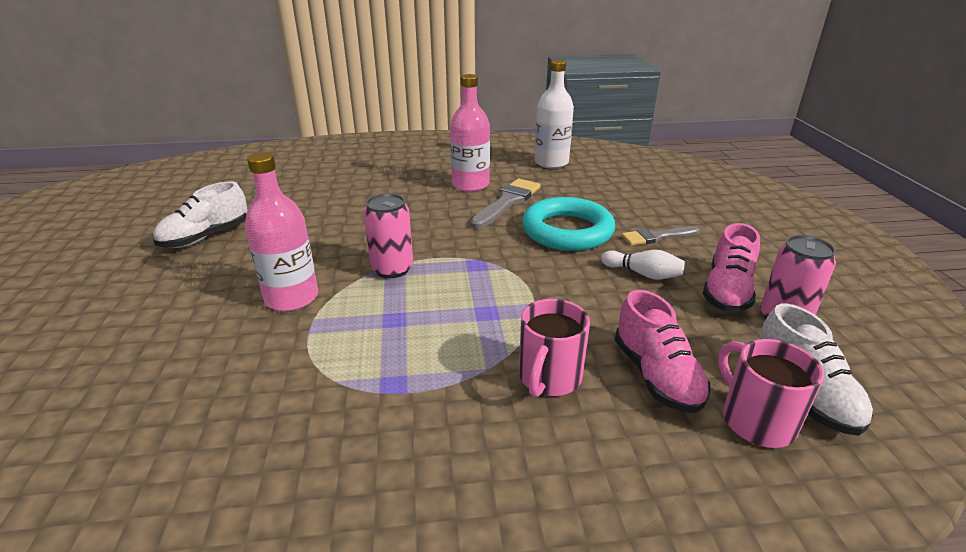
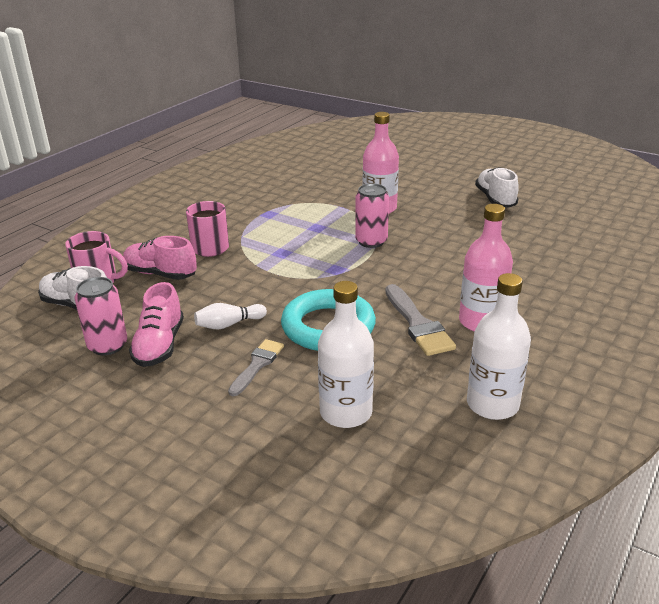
camera: 130 degrees right, 0 degrees up
(633, 193) = (346, 412): none -> white bottle
(727, 291) = (159, 345): pink shoe -> pink shoe turned 150 degrees counterclockwise

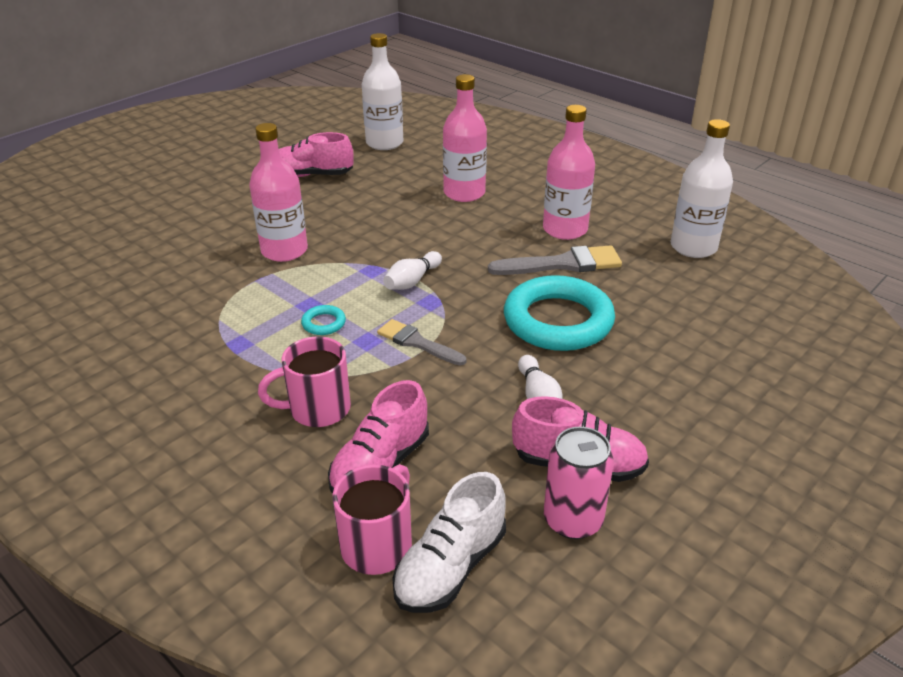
camera: 80 degrees left, 5 degrees up
(257, 365) = (628, 379): grey brush -> grey brush (417, 343)
(297, 235) = (323, 323): none -> turquoise ring
(346, 412) = (710, 326): white bottle -> white bottle (384, 143)
(360, 259) = (412, 281): none -> white bowling pin
(371, 241) = (371, 268): pink can -> none
(495, 199) = (312, 175): white shoe -> pink shoe
(514, 265) = (464, 193): none -> pink bottle

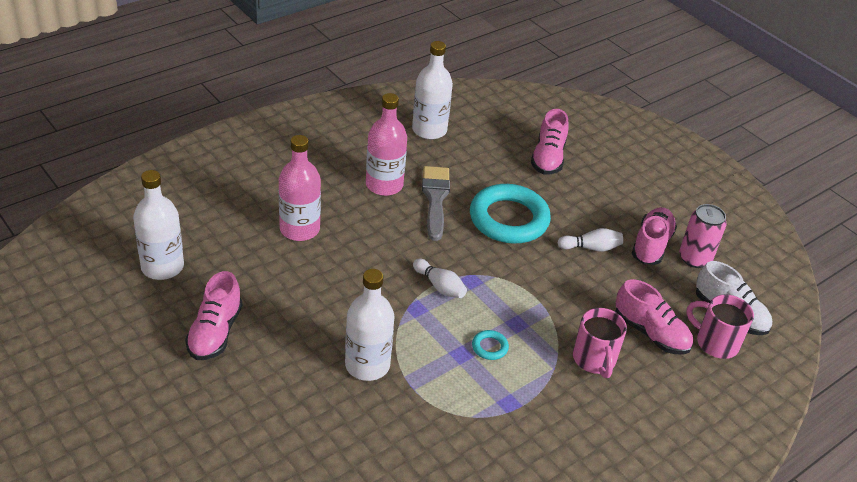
camera: 85 degrees left, 5 degrees up
(284, 251) = (367, 365): pink bottle -> white bottle
(417, 343) = (523, 296): grey brush -> none
(716, 346) = (548, 158): none -> pink shoe

